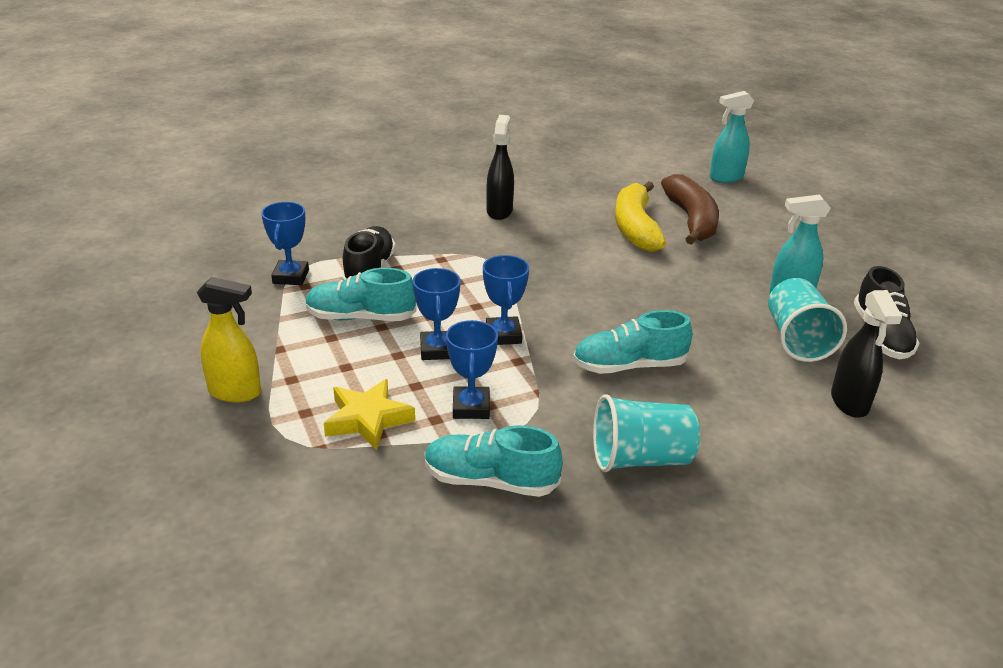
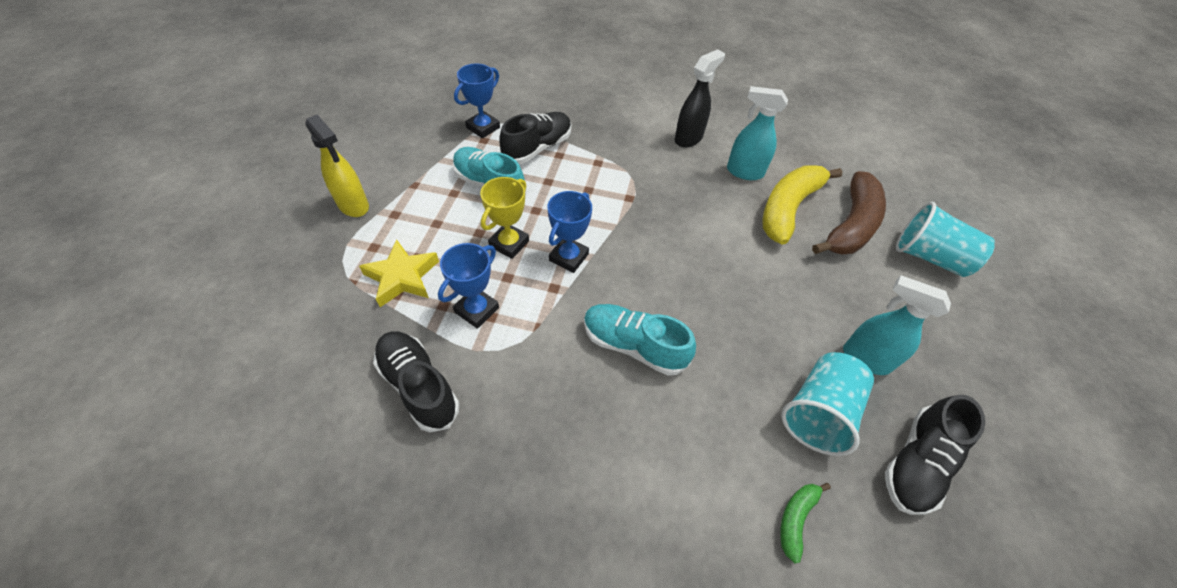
camera: 35 degrees right, 20 degrees up
(437, 350) = (509, 244): blue trophy -> yellow trophy
(490, 481) = (418, 386): turquoise shoe -> black shoe
(640, 459) = (544, 444): turquoise cup -> turquoise cup (929, 257)
(725, 178) = (935, 195): turquoise spray bottle -> turquoise spray bottle (744, 172)
(849, 403) = (796, 519): black spray bottle -> green banana

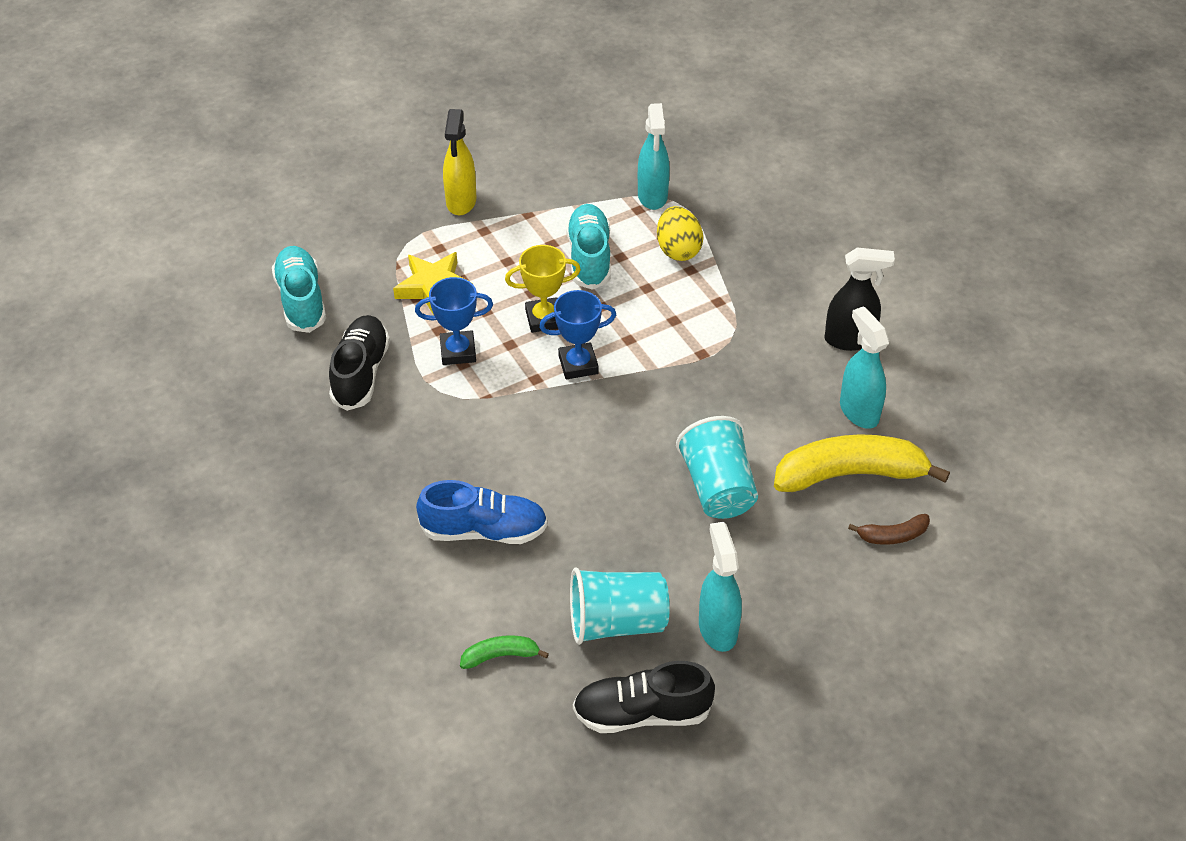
camera: 50 degrees right, 5 degrees down
(483, 127) = (652, 196): blue trophy -> turquoise spray bottle
(537, 148) = (678, 250): black shoe -> yellow egg
(633, 346) = (540, 466): turquoise shoe -> turquoise shoe (301, 300)
(660, 429) = (484, 530): none -> blue shoe
(851, 225) = (893, 535): brown banana -> brown banana, size x0.46
(929, 257) = (929, 621): turquoise cup -> turquoise cup (717, 487)

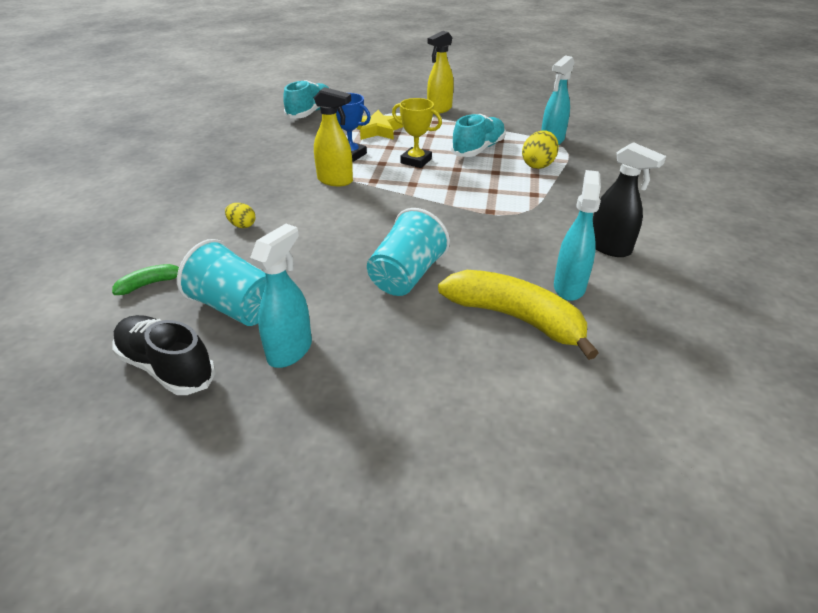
camera: 40 degrees right, 10 degrees down
(361, 373) = (292, 143): black shoe -> none
(484, 530) = (242, 225): blue shoe -> yellow egg
(495, 405) = (335, 181): none -> yellow spray bottle
(500, 656) = (150, 284): green banana -> green banana turned 60 degrees counterclockwise
(578, 365) = (406, 185): blue trophy -> none
(893, 535) = (503, 374): brown banana -> none

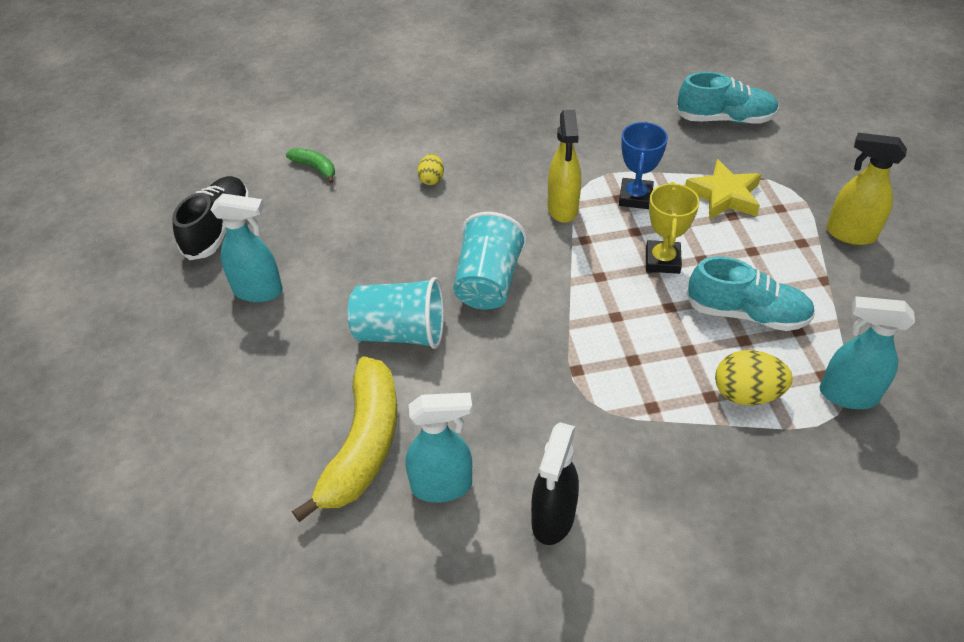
camera: 70 degrees right, 10 degrees up
(236, 308) = (303, 233): turquoise cup -> turquoise cup (488, 282)

